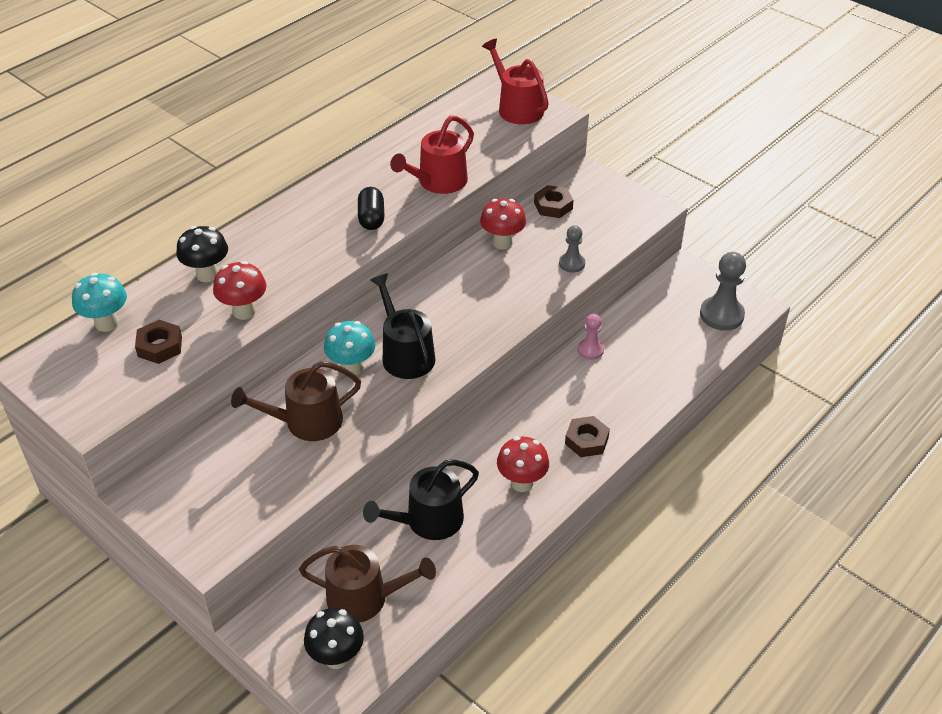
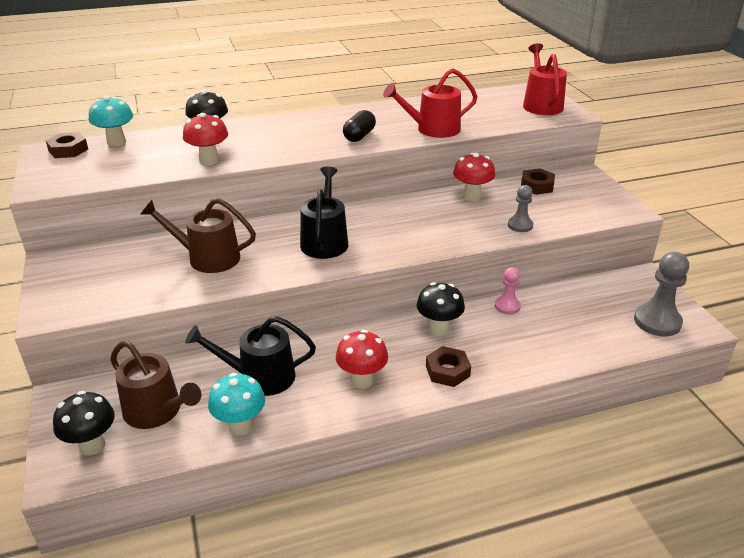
camera: 30 degrees right, 10 degrees down
(160, 346) = (132, 163): brown nut -> brown nut (68, 150)
(352, 368) = (276, 236): turquoise mushroom -> turquoise mushroom (240, 426)
(548, 400) = (439, 329): none -> black mushroom

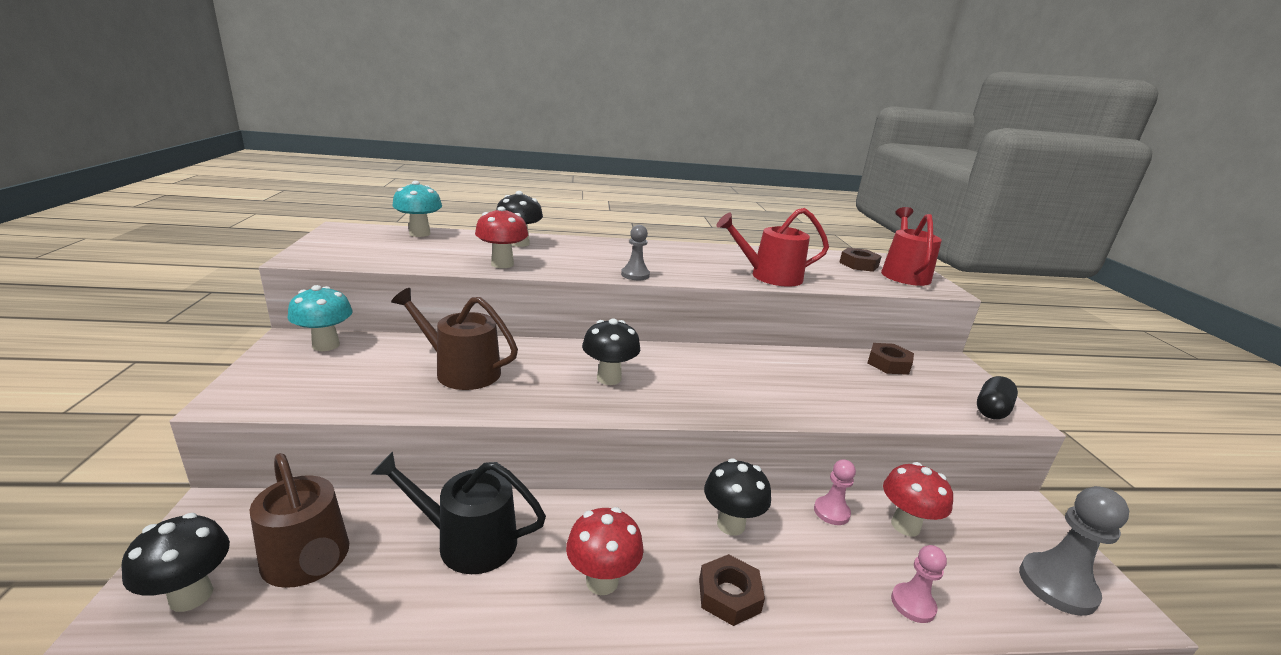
camera: 10 degrees right, 10 degrees down
(68, 150) = (366, 232): brown nut -> brown nut (858, 264)
(240, 426) = (402, 616): turquoise mushroom -> turquoise mushroom (326, 345)
(325, 241) = (609, 378): black watering can -> black mushroom
(359, 136) = (682, 269): black capsule -> black capsule (991, 410)
(472, 196) = (804, 361): red mushroom -> red mushroom (905, 526)
(520, 225) = (863, 406): grey pawn -> grey pawn (635, 275)
(565, 351) = (913, 604): none -> pink pawn

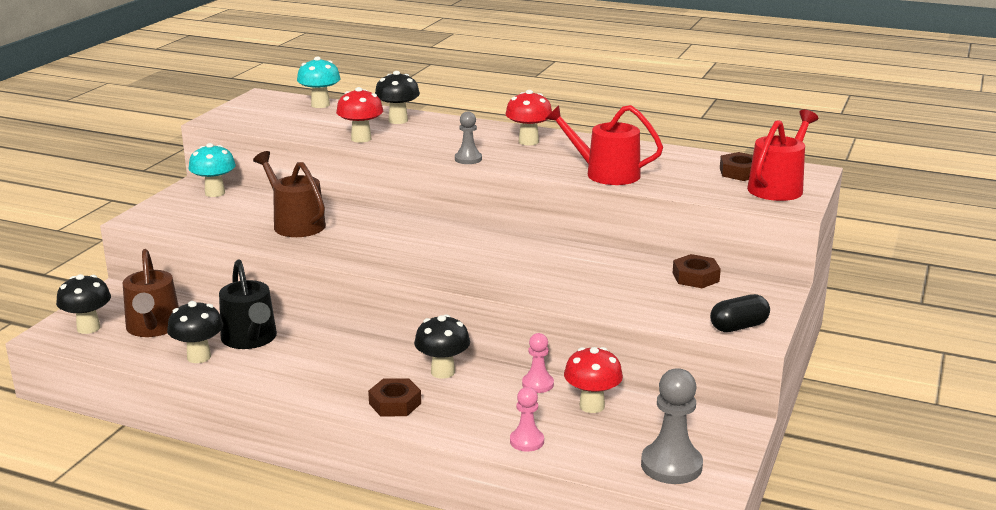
camera: 30 degrees right, 0 degrees up
(468, 541) = (250, 339): black watering can -> black watering can turned 150 degrees counterclockwise
(602, 581) = (317, 377): red mushroom -> red mushroom (528, 141)
(609, 378) = (404, 246): black mushroom -> black mushroom (199, 357)

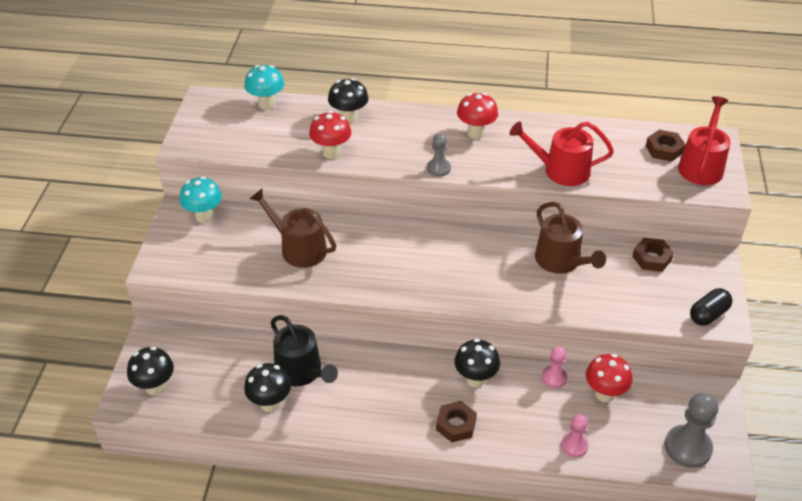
camera: 15 degrees left, 20 degrees up
(153, 327) = (211, 374): brown watering can -> brown watering can (561, 261)

